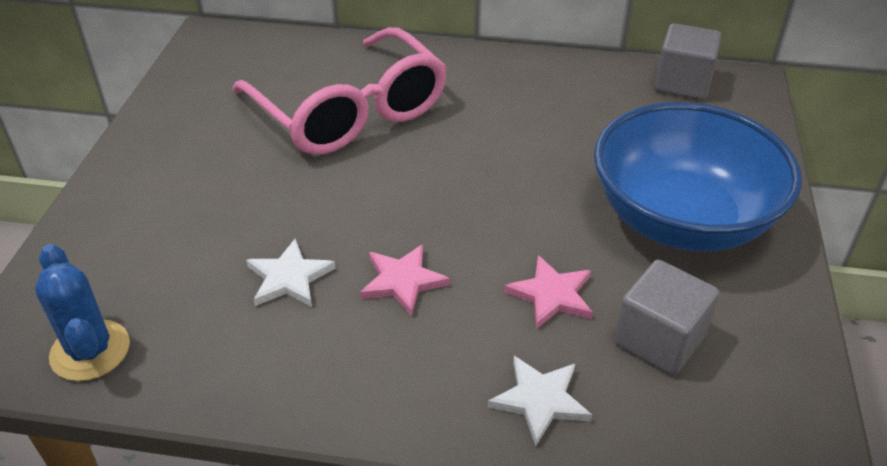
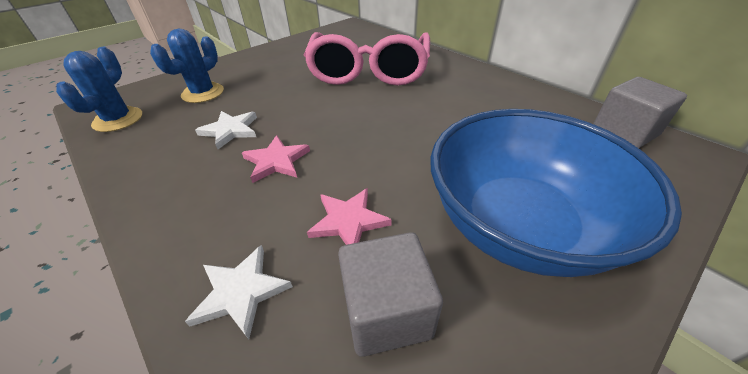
camera: 40 degrees right, 0 degrees up
(156, 251) = (203, 93): none -> blue cactus

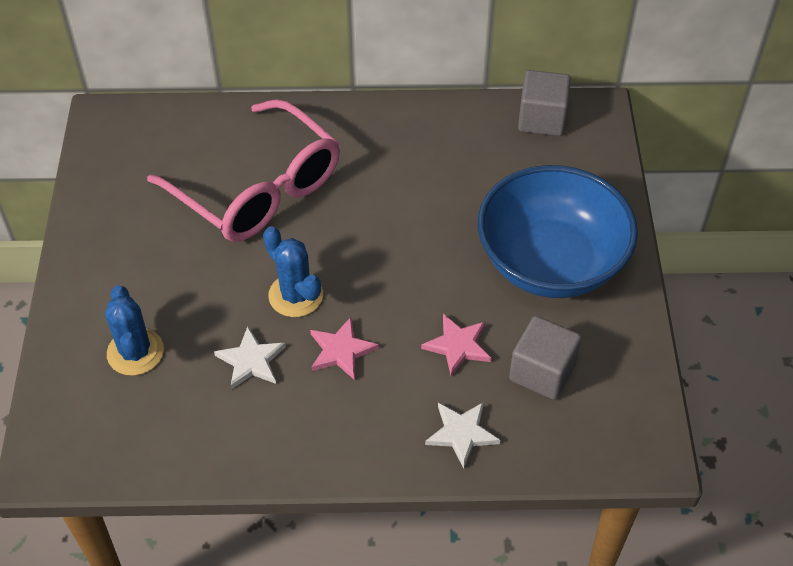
camera: 50 degrees left, 10 degrees up
(118, 120) = (116, 446): blue cactus -> blue cactus (295, 295)

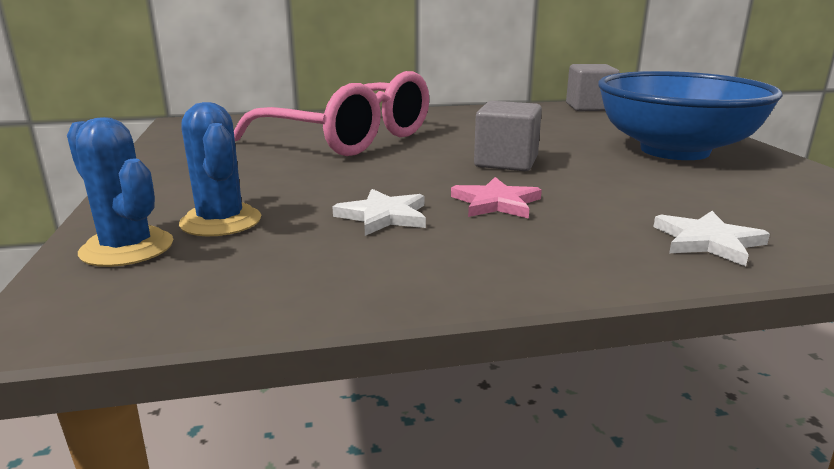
camera: 10 degrees left, 30 degrees down
(295, 295) = (418, 179): blue cactus -> blue cactus (127, 248)
(458, 346) = (632, 191): pink star -> none
(542, 372) = (748, 198): grey cube -> grey cube (506, 162)

